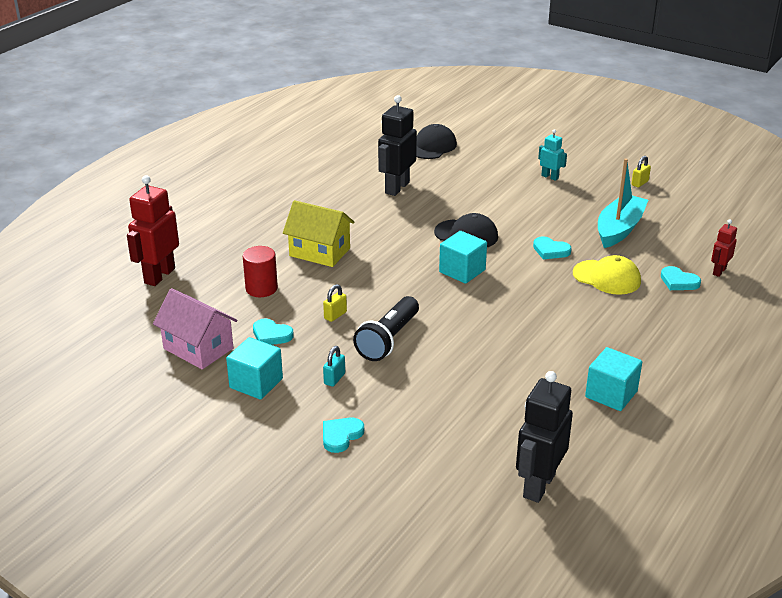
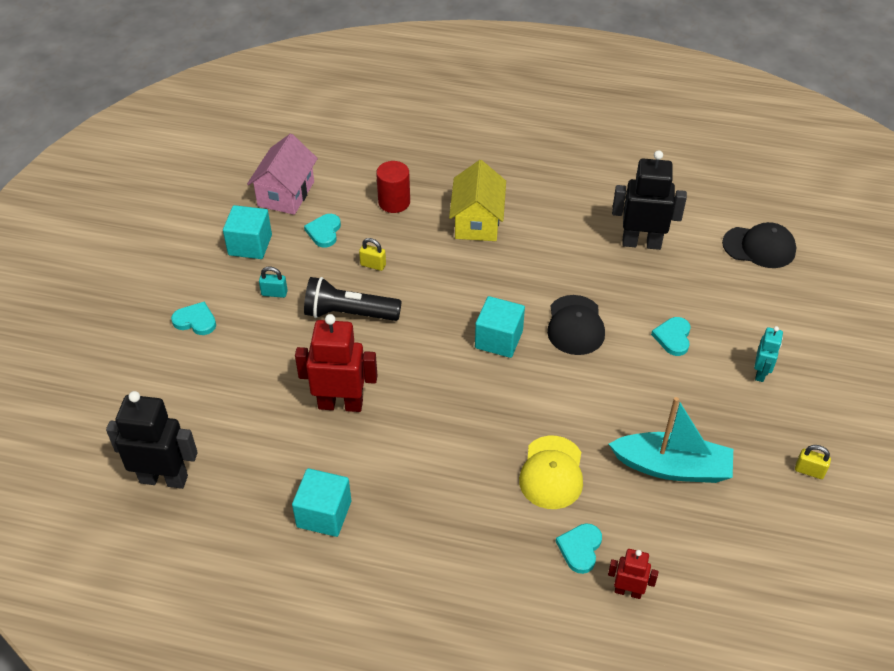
camera: 70 degrees right, 15 degrees up
(159, 276) = (383, 133): red robot -> red robot (340, 404)
(550, 250) = (583, 408): turquoise heart -> turquoise heart (673, 337)

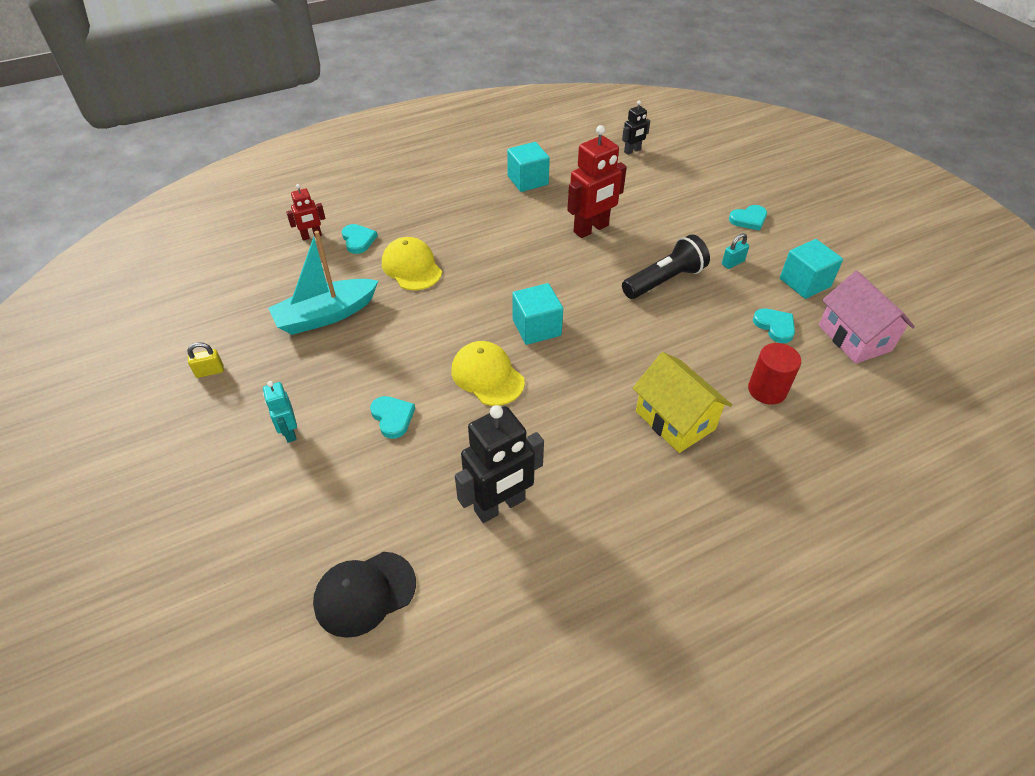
camera: 140 degrees right, 0 degrees up
(164, 479) = (632, 151): black robot -> black robot, size x0.53
(373, 265) = (700, 324): yellow padlock -> none
(575, 325) = (487, 376): black cap -> yellow cap

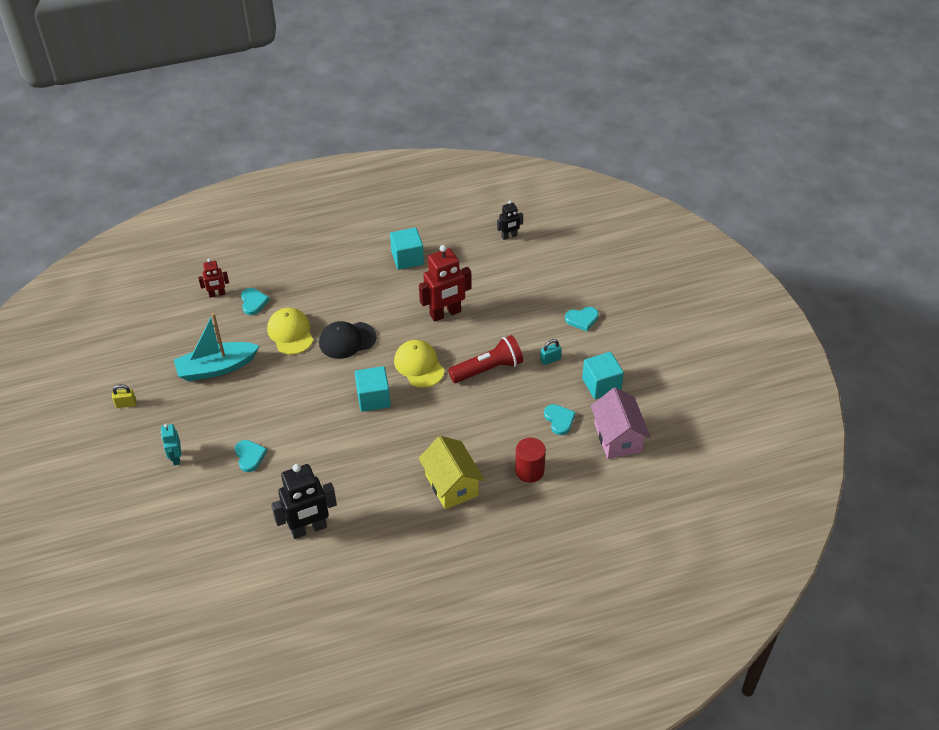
camera: 10 degrees right, 0 degrees up
(364, 593) = (208, 572): black cap -> black cap (347, 340)
(487, 376) = (325, 433): yellow cap -> yellow cap (419, 365)
(664, 280) = (488, 369): black flashlight -> red flashlight

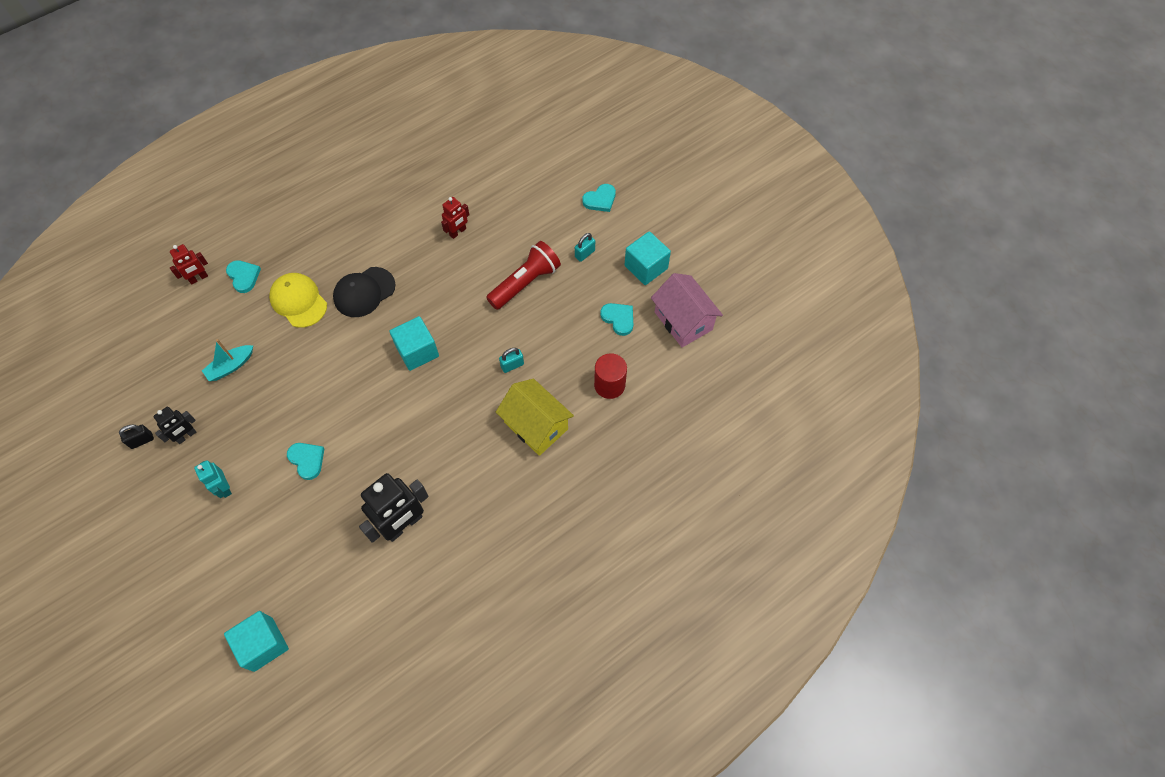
camera: 20 degrees left, 15 degrees up
(126, 404) = (142, 440): yellow padlock -> black padlock
(217, 368) = (231, 366): turquoise boat -> turquoise boat, size x0.56
(407, 258) = (394, 179): turquoise cube -> turquoise cube (263, 644)
(419, 365) = (452, 299): yellow cap -> none
(445, 313) = (458, 232): red robot -> red robot, size x0.53
(450, 431) = (512, 365): none -> turquoise padlock
(509, 236) = (492, 126): black robot -> black robot (186, 436)

